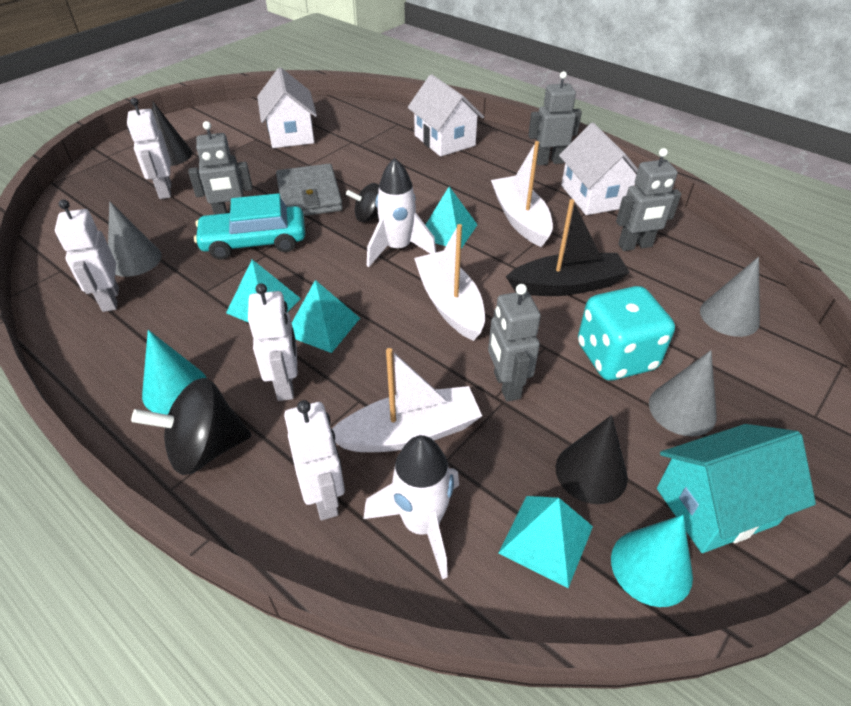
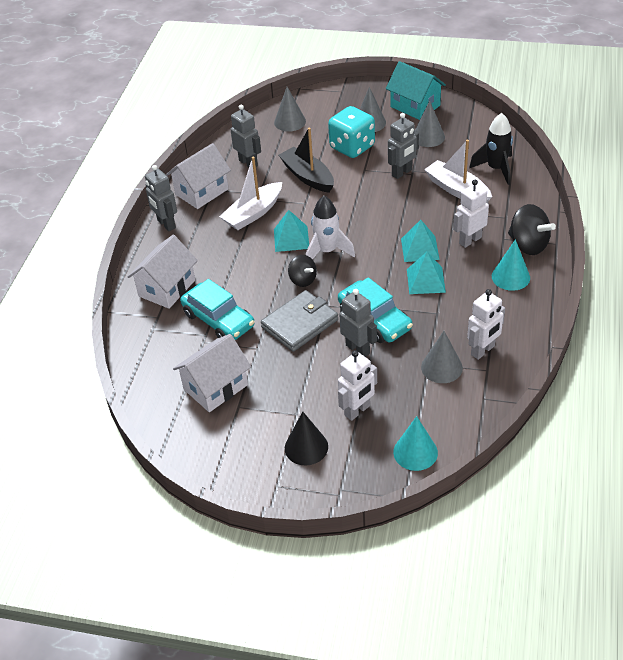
camera: 115 degrees left, 0 degrees up
(325, 498) = (512, 198): white robot -> none
(369, 155) = (218, 320): none -> turquoise car
(422, 524) = (496, 169): white rocket -> black rocket
(449, 304) = (360, 211): white boat -> none
(546, 539) = (470, 139): turquoise pyramid -> none
(591, 472) = (428, 137): black cone -> grey cone
(651, 567) = (457, 114): turquoise cone -> turquoise cone (415, 452)

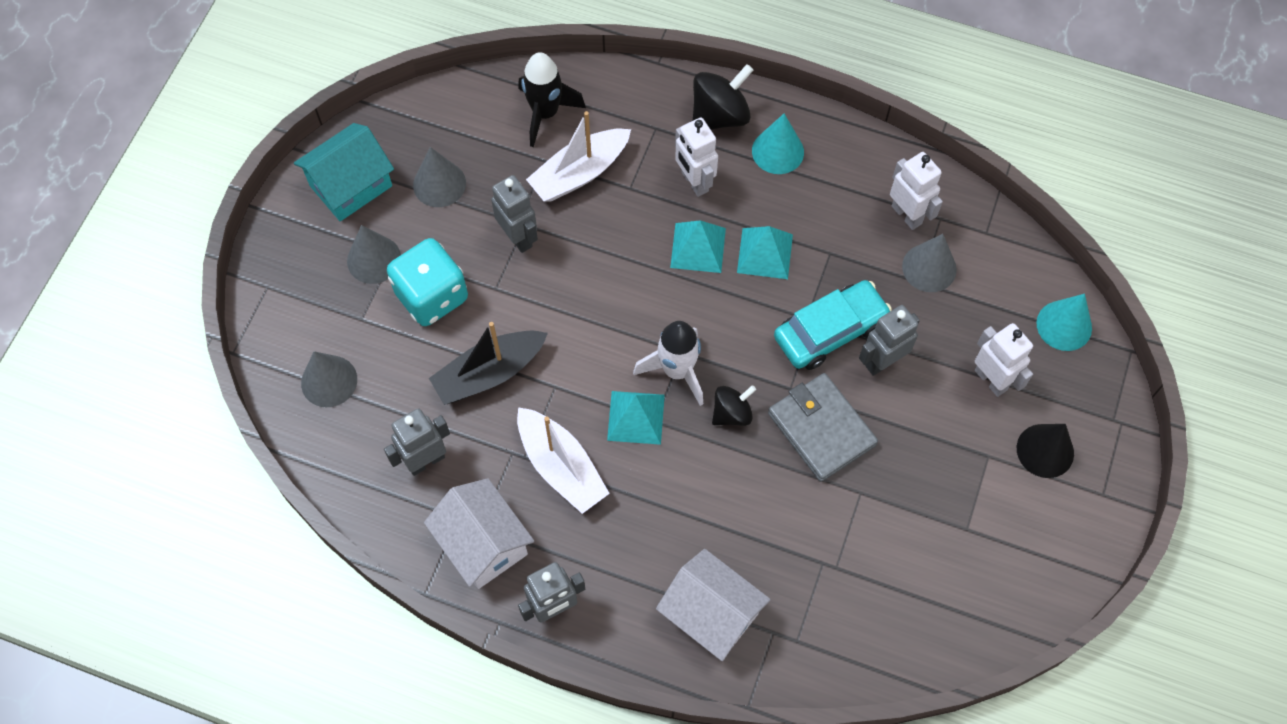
camera: 85 degrees left, 20 degrees up
(215, 387) = (928, 556): white house -> none
(218, 320) = (795, 541): turquoise car -> none

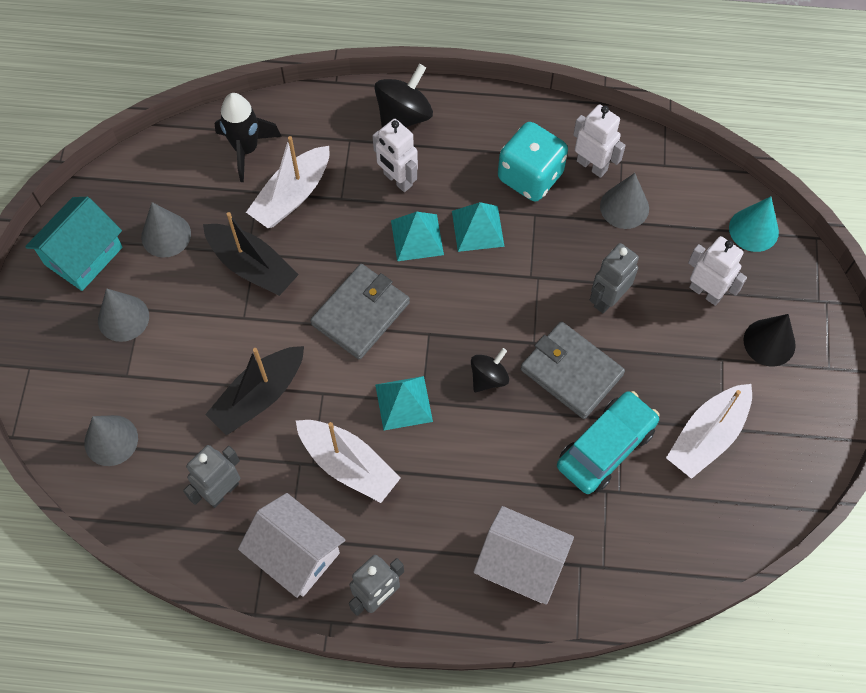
camera: 15 degrees left, 0 degrees up
(432, 296) = (186, 339): turquoise dice -> turquoise dice (530, 176)
(518, 237) = (252, 266): grey robot -> black boat
(617, 313) = (360, 313): none -> grey wallet
(677, 371) = (429, 352): white rocket -> none
(778, 151) = (464, 136): turquoise cone -> none
(830, 331) = (554, 283): turquoise car -> turquoise car (605, 447)
(947, 533) = (707, 436): none -> white boat

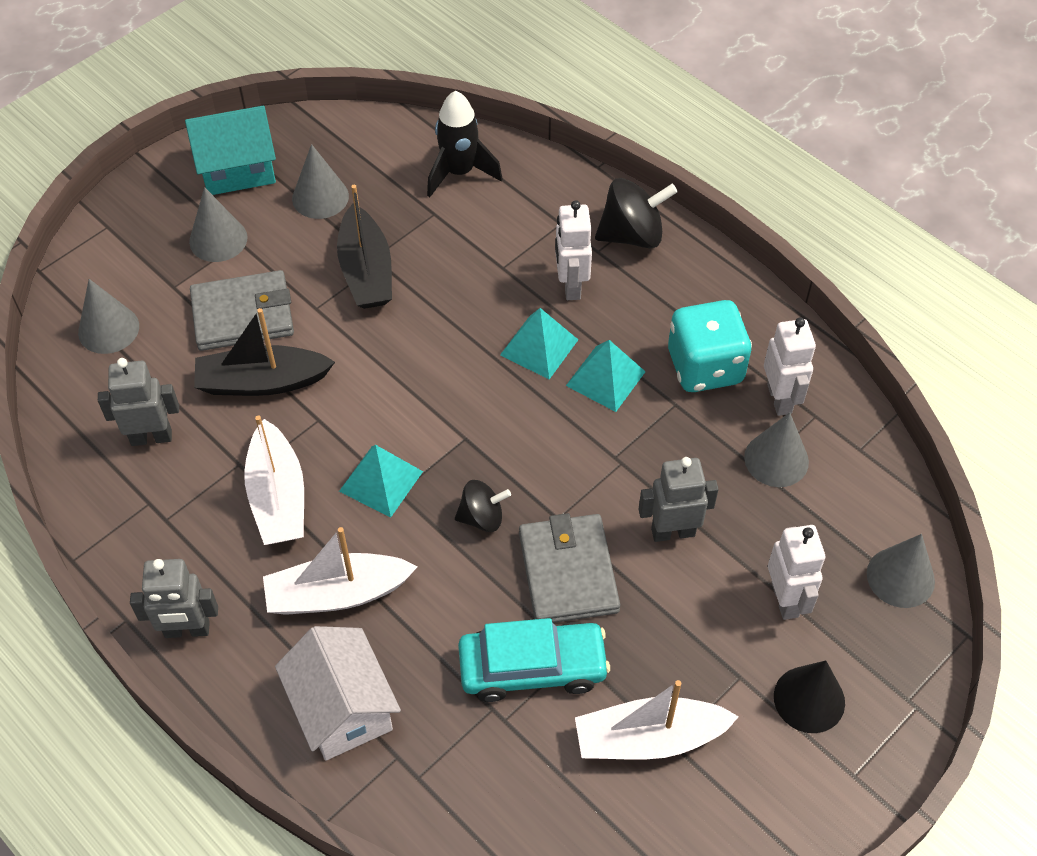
camera: 40 degrees right, 10 degrees down
(292, 196) = (460, 236): white boat -> white boat (337, 594)
(296, 554) = (157, 537): white house -> none
(360, 313) = (420, 376): grey wallet -> grey wallet (243, 315)
(753, 229) = (900, 577): turquoise cone -> grey cone

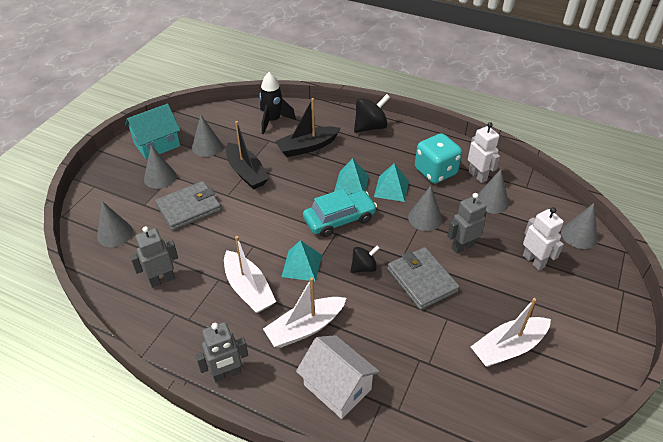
camera: 20 degrees left, 10 degrees down
(262, 382) = (214, 236): black boat -> black boat (307, 147)
(532, 667) = (429, 332): turquoise car -> turquoise car (339, 219)
(571, 285) = (352, 154): white robot -> none
(635, 456) = (425, 218): none -> grey cone
(809, 699) = (573, 303): black cone -> none

